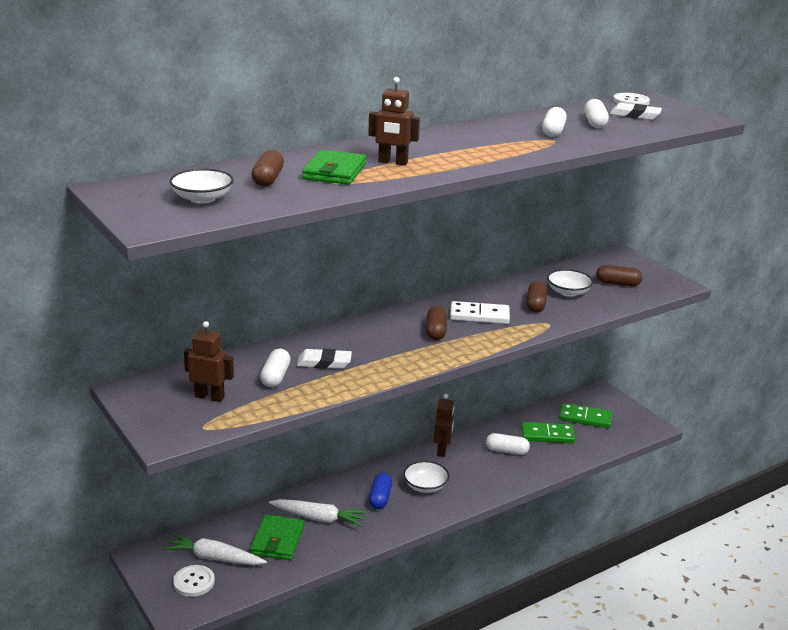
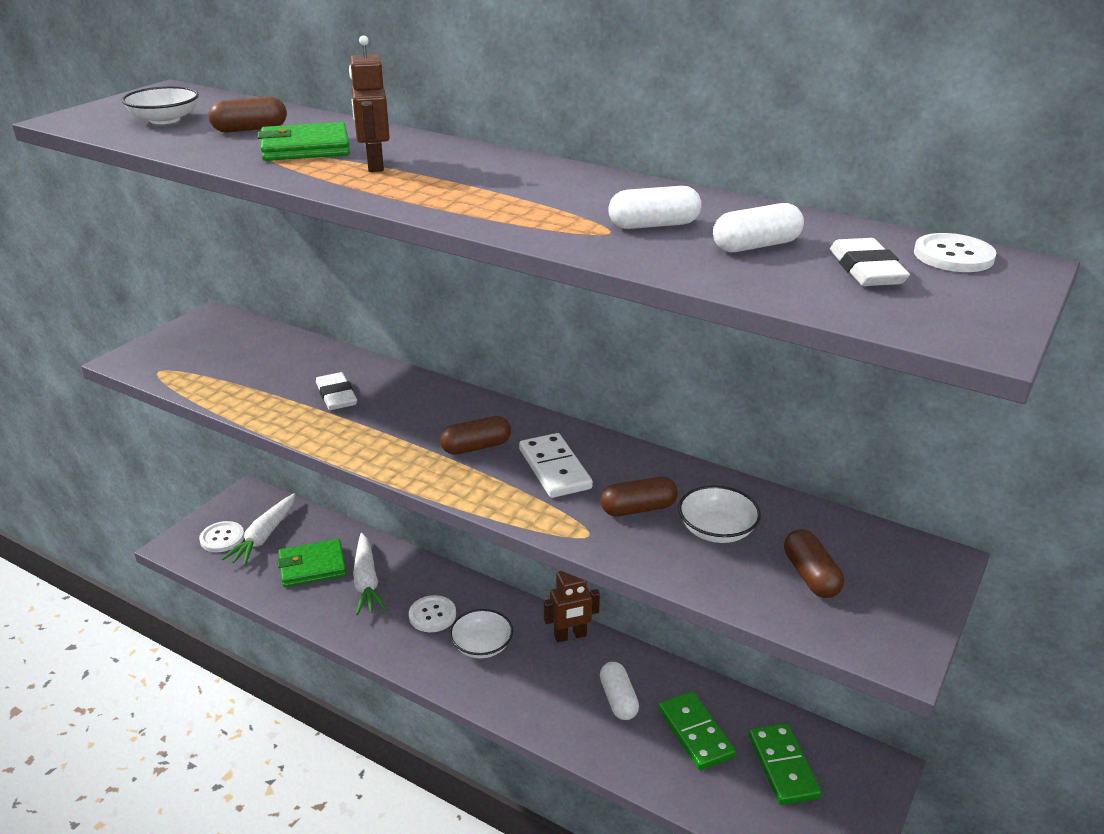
camera: 65 degrees right, 5 degrees up
(209, 397) = (221, 356): brown robot -> none
(214, 558) = (264, 536): white carrot -> white carrot turned 150 degrees counterclockwise
(275, 377) = (284, 378): white capsule -> none
(380, 498) = (432, 615): blue capsule -> white button

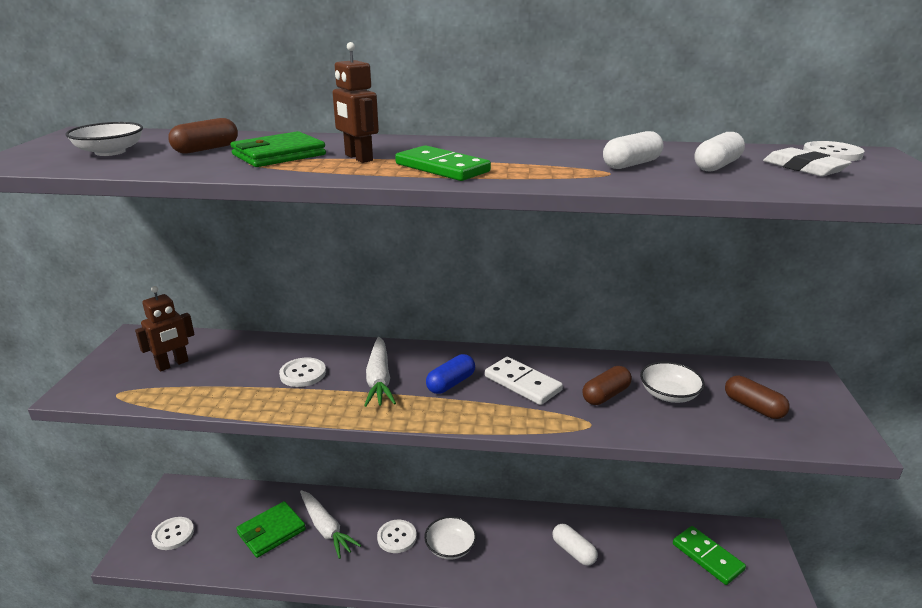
camera: 25 degrees left, 5 degrees down
(264, 536) = (212, 520): white carrot -> white carrot (379, 379)
(336, 396) = (303, 374): white eraser -> white button
(476, 447) = (451, 383): brown capsule -> blue capsule
(570, 636) = (508, 516): brown robot -> brown robot (173, 364)
(695, 733) = (639, 555): green domino -> green domino (442, 168)

